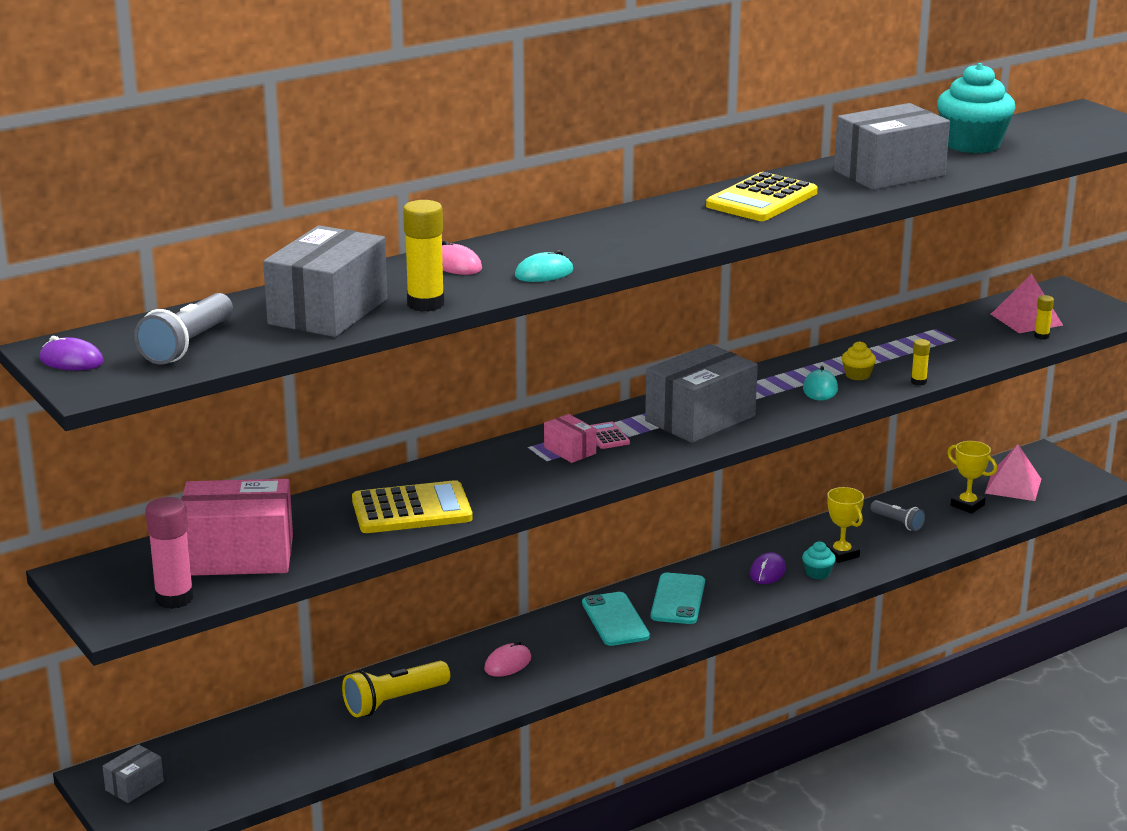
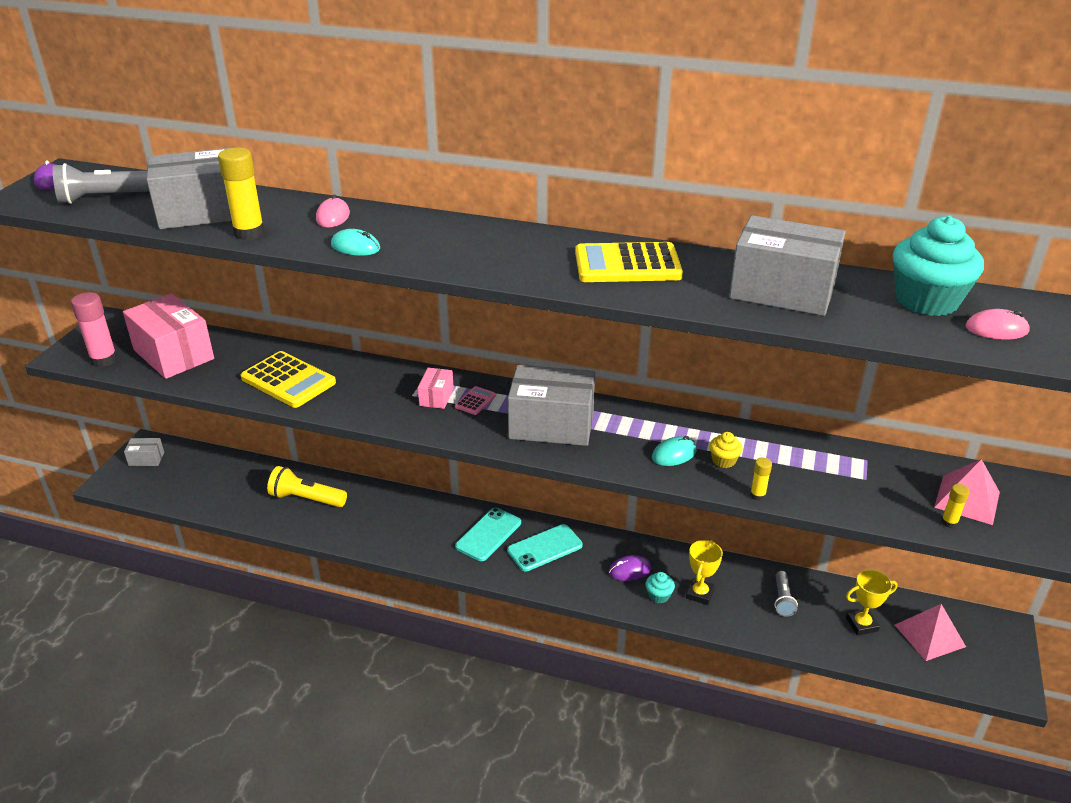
camera: 50 degrees right, 10 degrees up
(507, 663) = (390, 519): pink mouse -> pink mouse (996, 329)
(967, 505) = (861, 624): yellow trophy -> yellow trophy turned 75 degrees clockwise

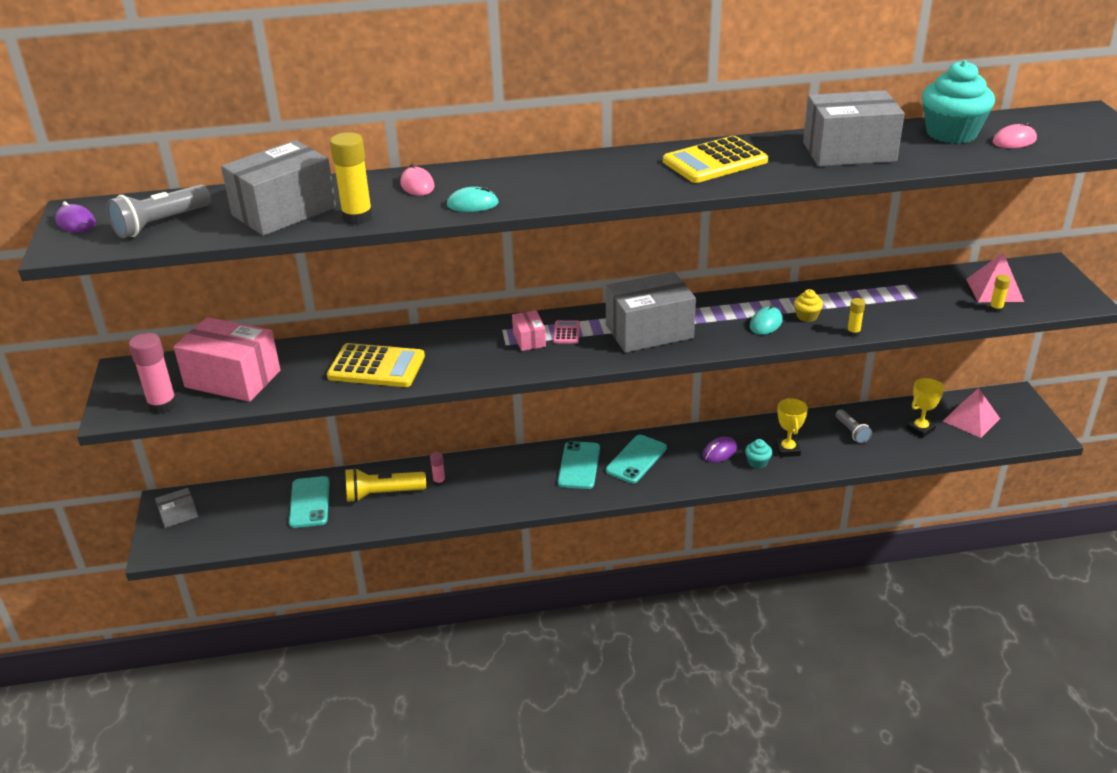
camera: 25 degrees left, 0 degrees up
(246, 484) = (309, 502): none -> turquoise phone
(359, 505) = (439, 482): none -> pink glue stick

